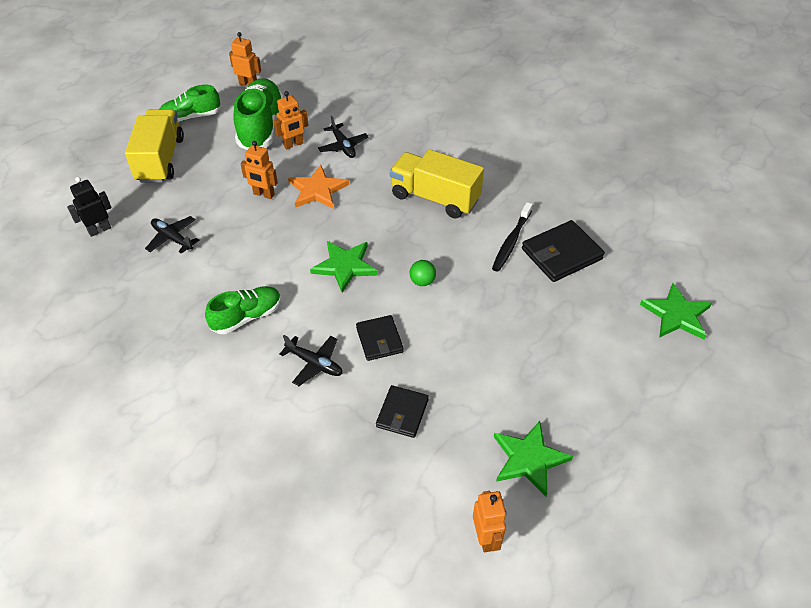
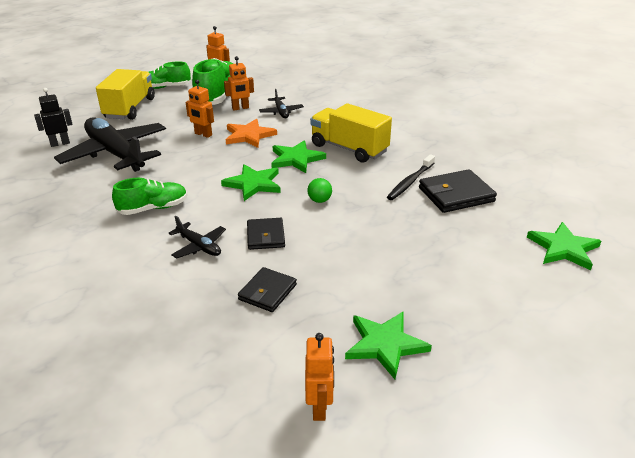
camera: 10 degrees right, 15 degrees down
(172, 238) = (115, 153): black plane -> black plane, size x2.22
(381, 221) = (296, 159): none -> green star

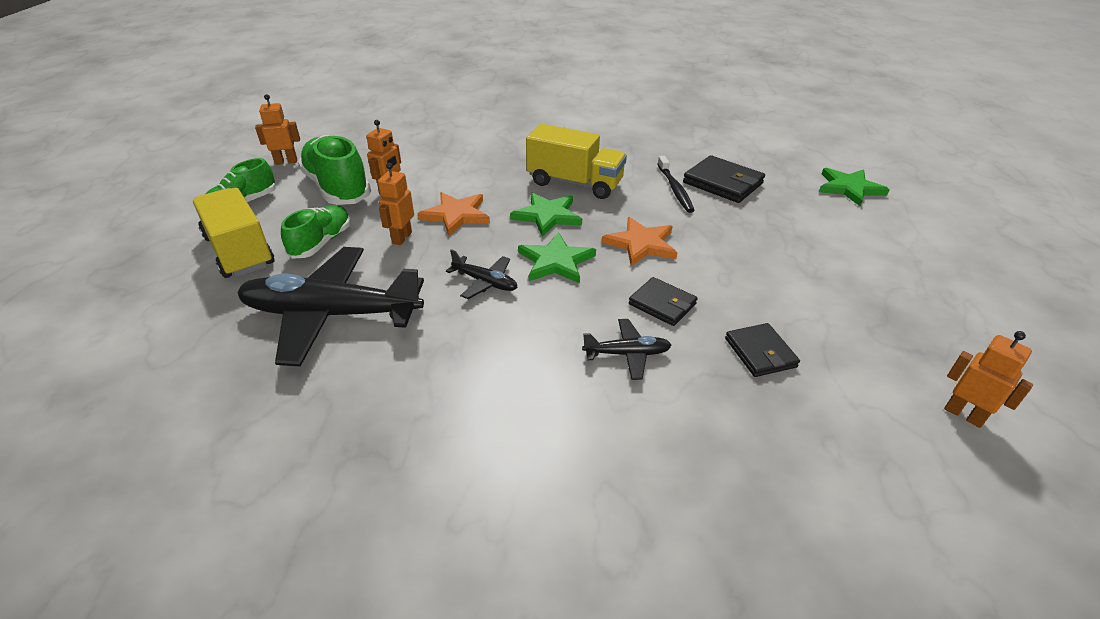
camera: 45 degrees left, 5 degrees up
(60, 143) = (217, 345): black robot -> none
(153, 208) = (505, 347): green shoe -> green shoe (321, 242)
(203, 134) = (401, 238): orange robot -> orange robot turned 120 degrees clockwise
(281, 112) = (443, 176): black plane -> black plane (485, 282)
(319, 200) = (641, 244): green ball -> orange star
(349, 149) = (574, 183): yellow truck -> yellow truck turned 150 degrees counterclockwise
(385, 345) = (902, 332): green star -> none
(456, 195) = (723, 183): black wallet -> black wallet turned 75 degrees counterclockwise

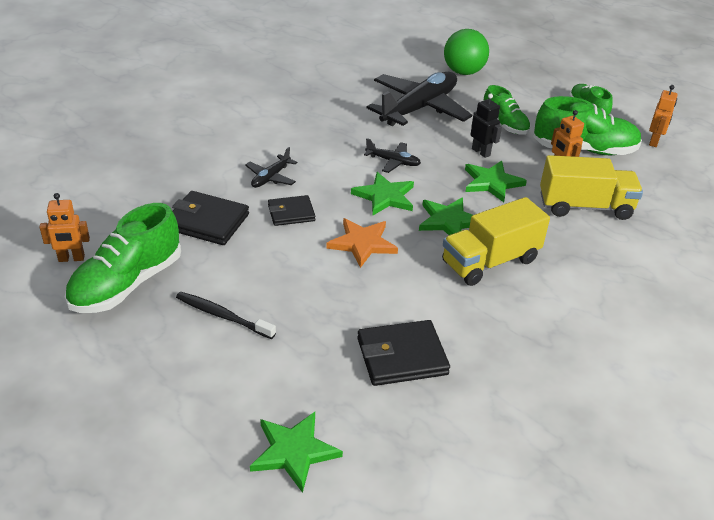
camera: 125 degrees right, 0 degrees up
(177, 320) = (463, 72): none -> green ball
(239, 251) = (520, 99): yellow truck -> yellow truck (585, 207)
(401, 238) = (481, 152): orange robot -> black robot
(456, 215) = (492, 183): orange star -> green star
(485, 282) = (393, 162): black plane -> black plane turned 135 degrees counterclockwise
(675, 189) = (422, 315): black toothbrush -> black toothbrush (223, 316)
(760, 352) = (207, 222): black wallet -> black wallet, size x1.55
(906, 345) = (127, 284): none -> green shoe

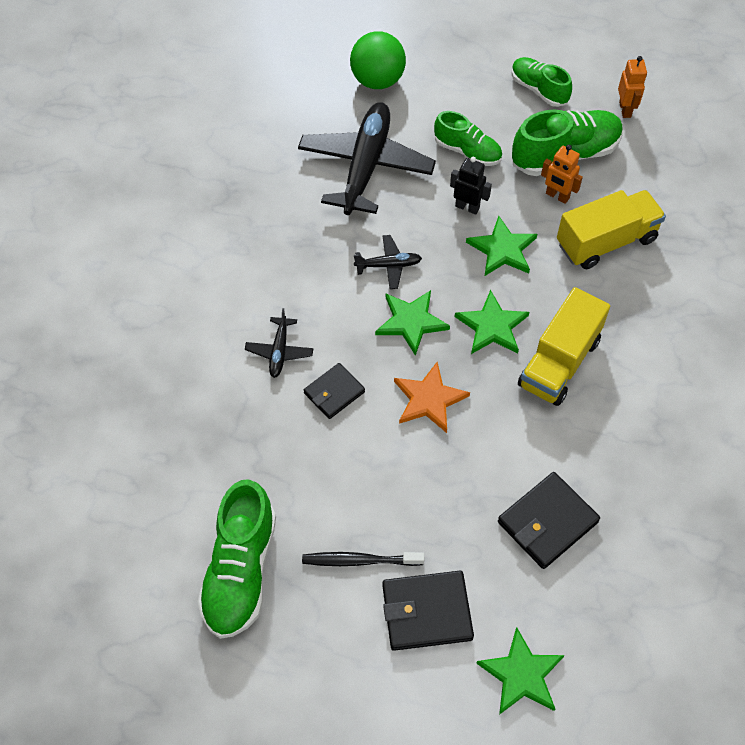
camera: 25 degrees left, 20 degrees up
(71, 258) = (159, 568): orange robot -> none
(207, 222) = (259, 448): black wallet -> black wallet (426, 612)

